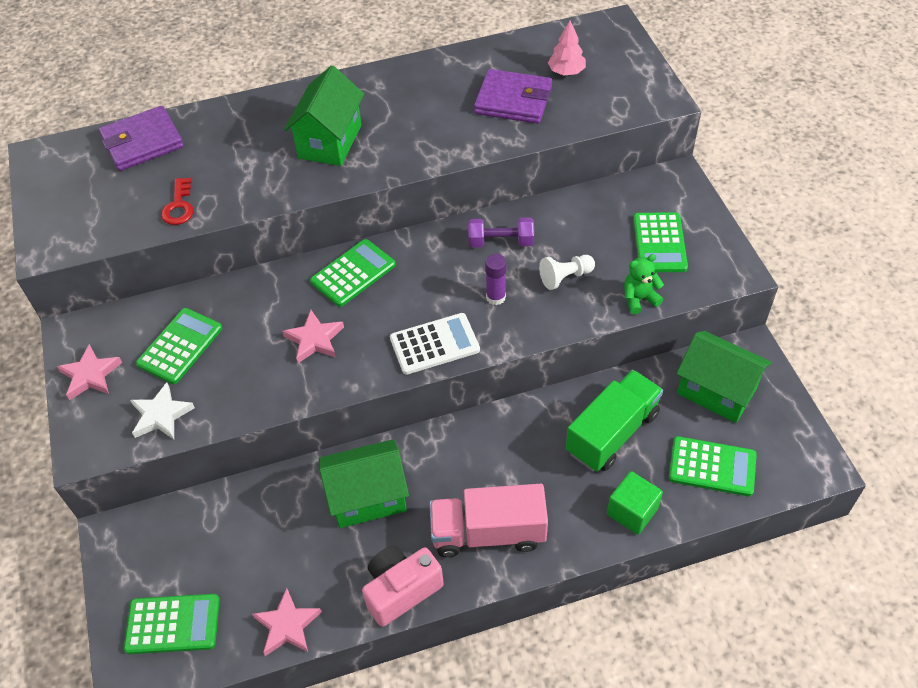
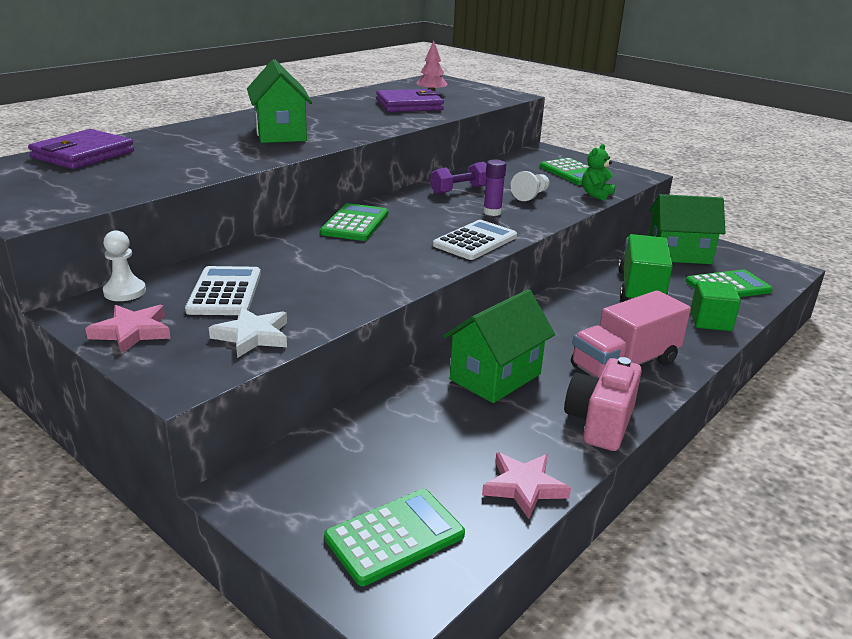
camera: 35 degrees left, 25 degrees down
(115, 317) = (125, 292): none -> white pawn
(179, 206) = (166, 176): red key -> none
(180, 346) = (225, 292): green calculator -> white calculator
(314, 339) = (364, 260): pink star -> none

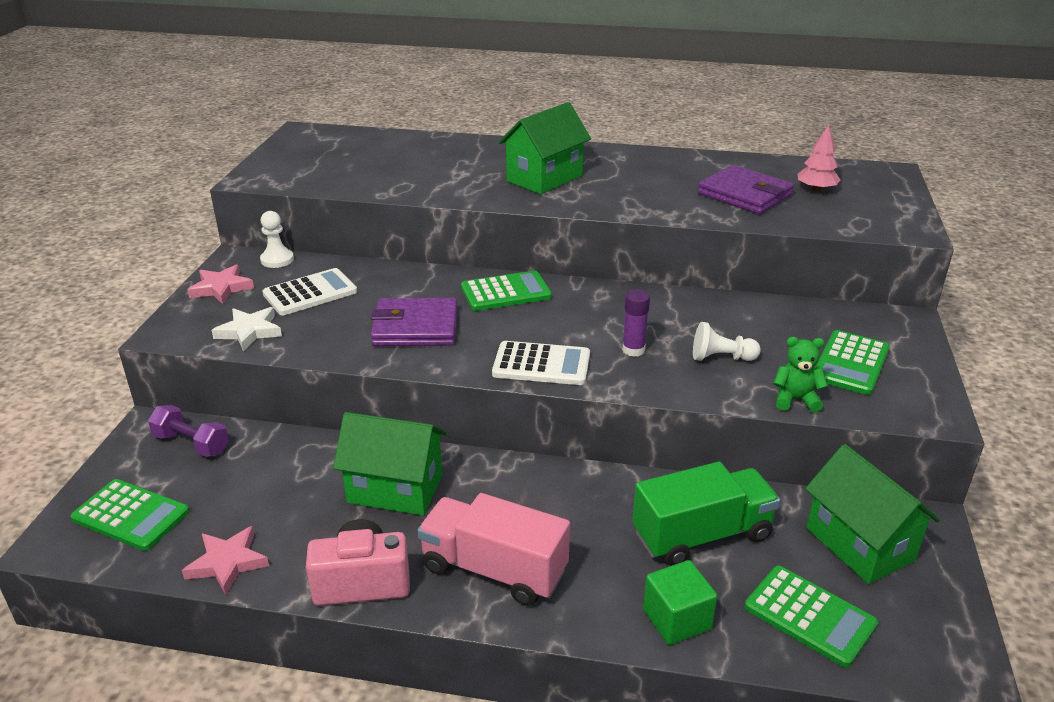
camera: 60 degrees right, 5 degrees up
(83, 154) = (387, 142): purple wallet -> purple wallet (415, 327)
(459, 190) = (671, 312): purple dumbbell -> purple dumbbell (191, 444)

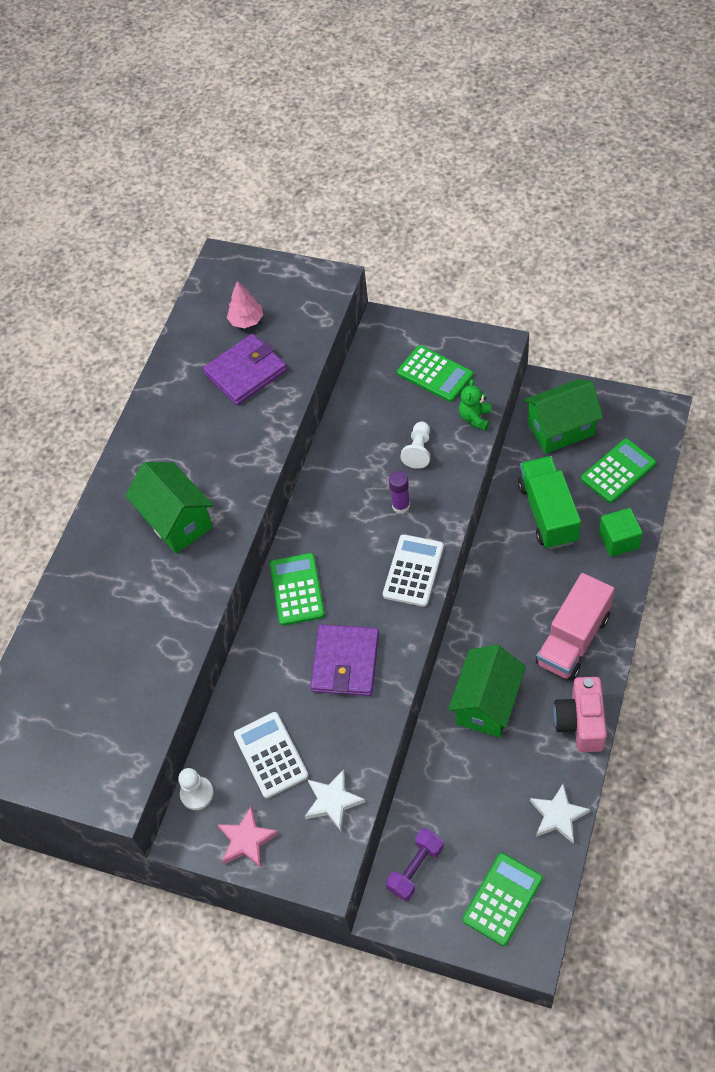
camera: 75 degrees left, 25 degrees up
(227, 563) = (558, 815): pink star -> white star

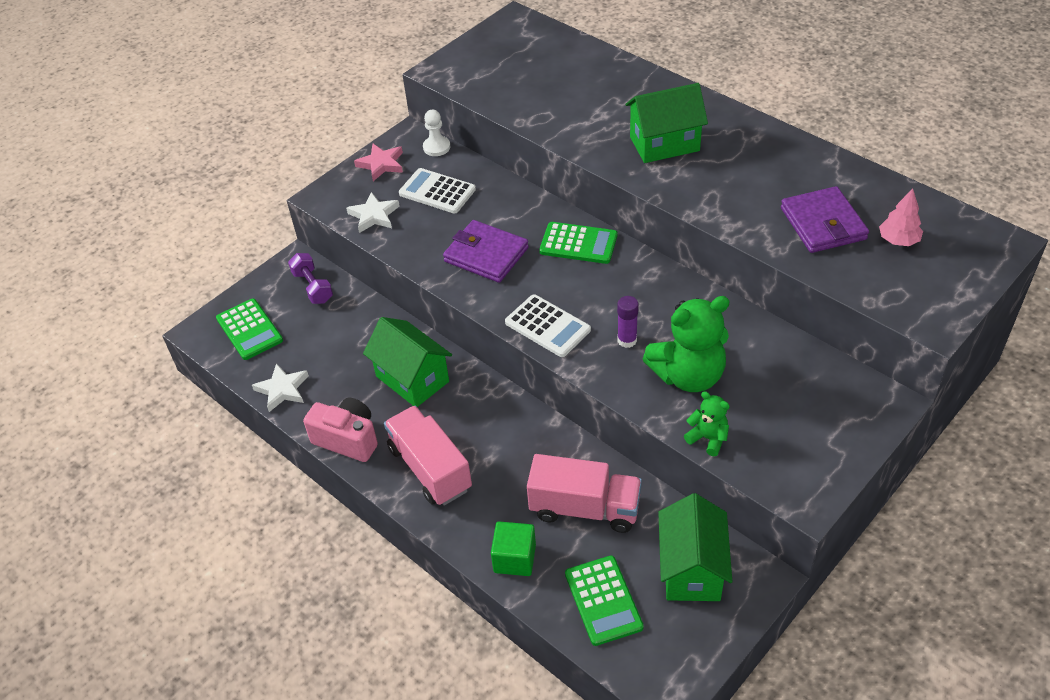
camera: 110 degrees right, 10 degrees down
(271, 755) = (437, 191): white calculator -> white calculator turned 150 degrees counterclockwise
(418, 451) = (688, 375): white pawn -> green teddy bear
(435, 374) = (789, 424): green calculator -> none
(547, 513) = (585, 508): green truck -> pink truck

